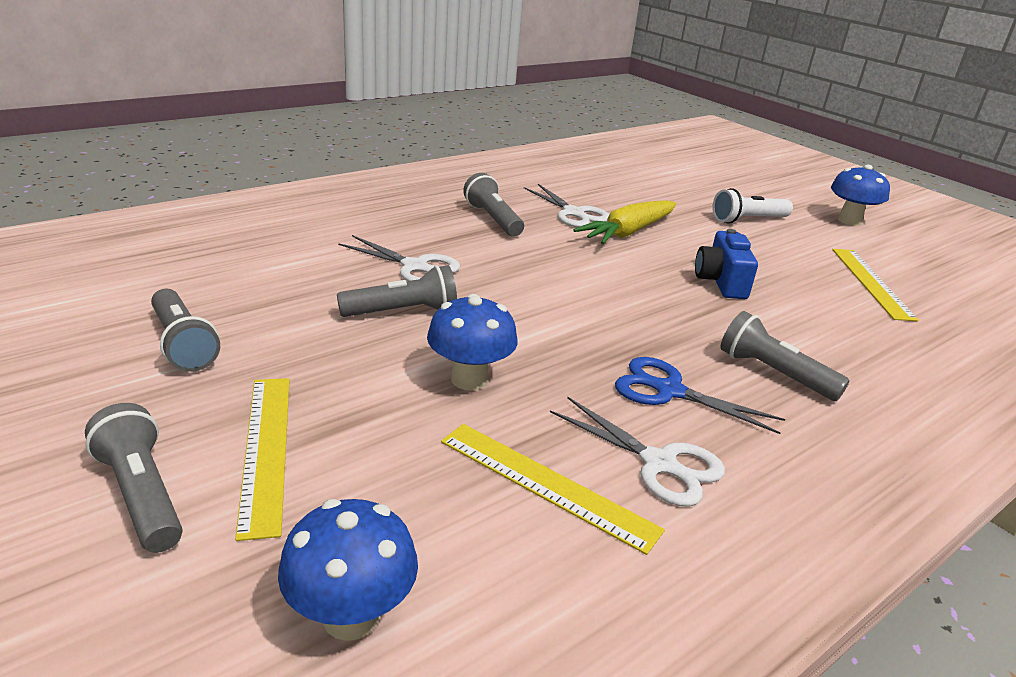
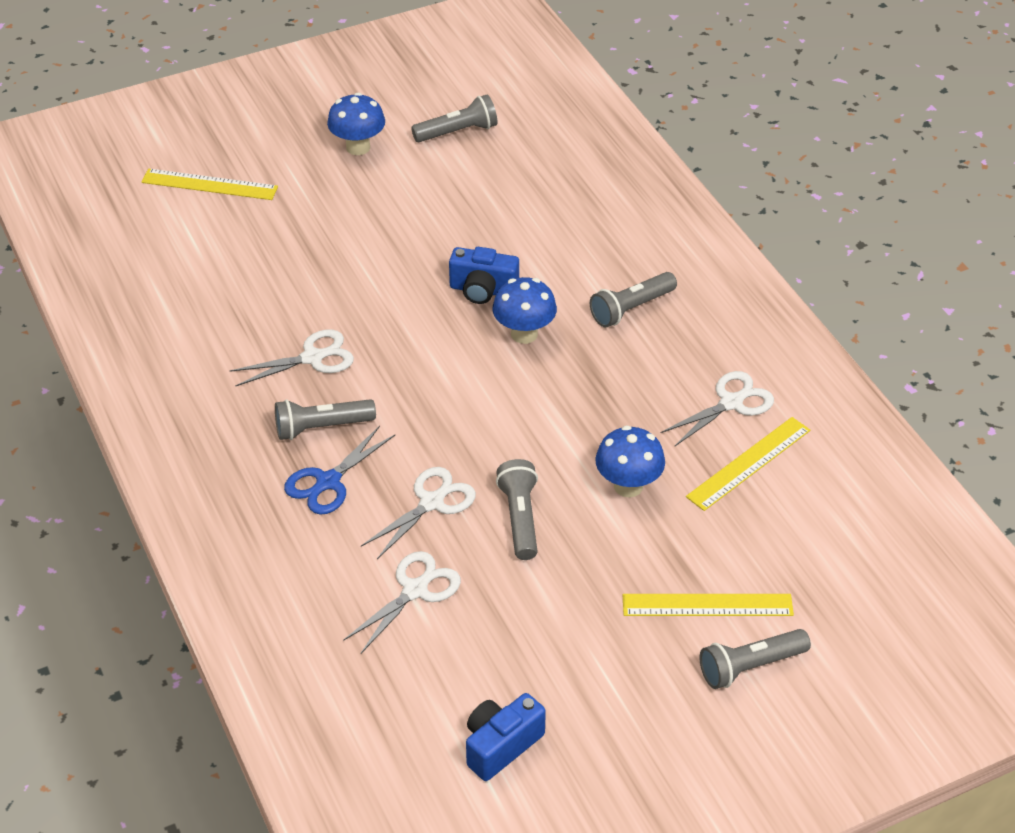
camera: 75 degrees left, 15 degrees up
(83, 311) = (501, 746): none -> blue camera
(183, 344) = (564, 666): grey flashlight -> grey flashlight (457, 132)
(301, 263) = (415, 590): none -> white scissors
(351, 616) = (850, 563): blue mushroom -> blue mushroom (524, 334)
(628, 232) = (368, 326): yellow carrot -> none
(668, 390) = (650, 375): blue scissors -> blue scissors (328, 482)
(748, 220) = (347, 223): white flashlight -> none
(871, 282) = (493, 191): yellow ruler -> yellow ruler (209, 185)

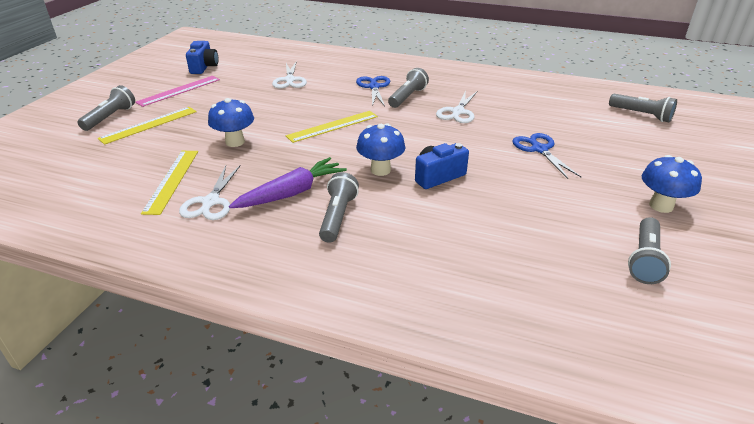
camera: 135 degrees right, 10 degrees down
(209, 185) = (660, 142): yellow ruler -> yellow ruler (333, 126)
(334, 254) = (539, 149): none -> blue scissors
(432, 502) = (322, 99): white scissors -> none
(520, 518) = (275, 111): grey flashlight -> grey flashlight (641, 115)
(602, 682) = (179, 90): none -> pink ruler
(643, 363) = (291, 193): none -> purple carrot

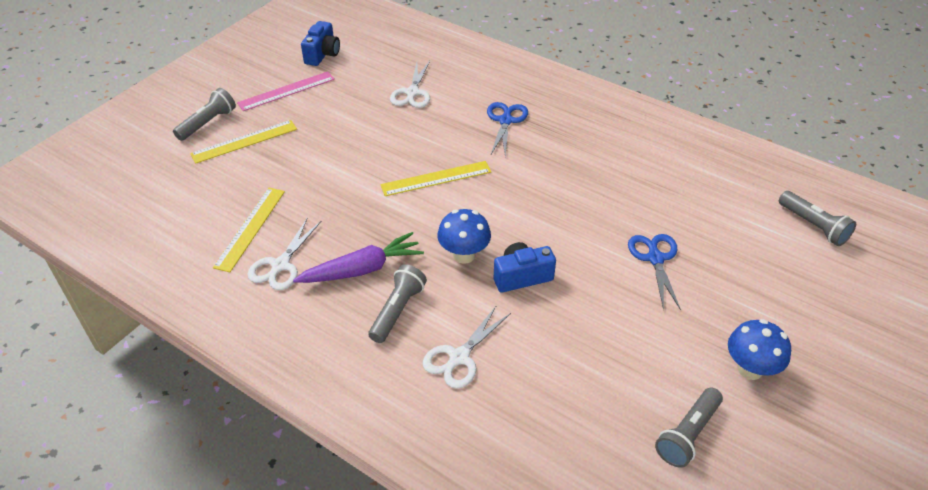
camera: 15 degrees right, 10 degrees up
(235, 142) = (325, 184): blue mushroom -> none
(407, 97) = (538, 145): grey flashlight -> none
(458, 112) = (587, 181): white scissors -> white scissors (459, 358)

